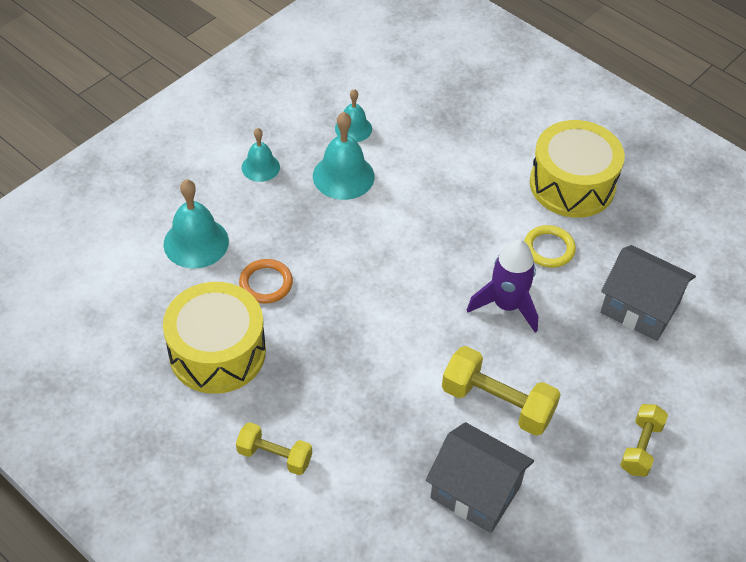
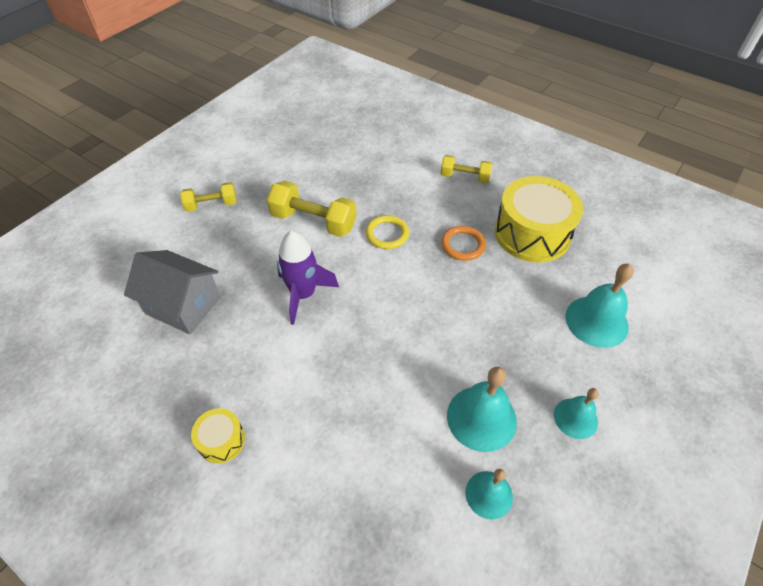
camera: 175 degrees right, 0 degrees up
(266, 283) = (517, 290): orange ring -> orange ring (463, 245)
(475, 492) = (329, 171): grey house -> none
(549, 248) = (259, 355): yellow ring -> yellow ring (387, 234)
(572, 184) = (221, 440): yellow drum -> yellow drum, size x0.47
(641, 447) = (212, 205): yellow dumbbell -> yellow dumbbell turned 60 degrees clockwise

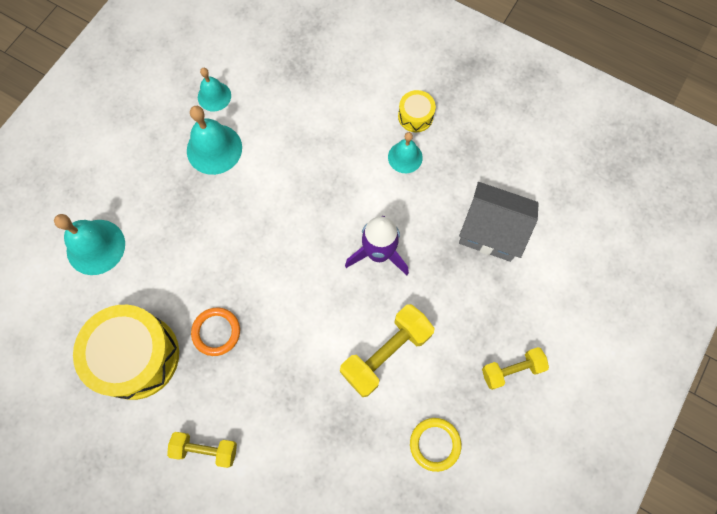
camera: 175 degrees right, 20 degrees up
(313, 221) = (386, 353): yellow dumbbell -> yellow dumbbell turned 60 degrees counterclockwise
(387, 234) = (300, 341): yellow ring -> yellow ring (435, 444)
(575, 418) = (138, 155): turquoise bell -> turquoise bell (405, 157)

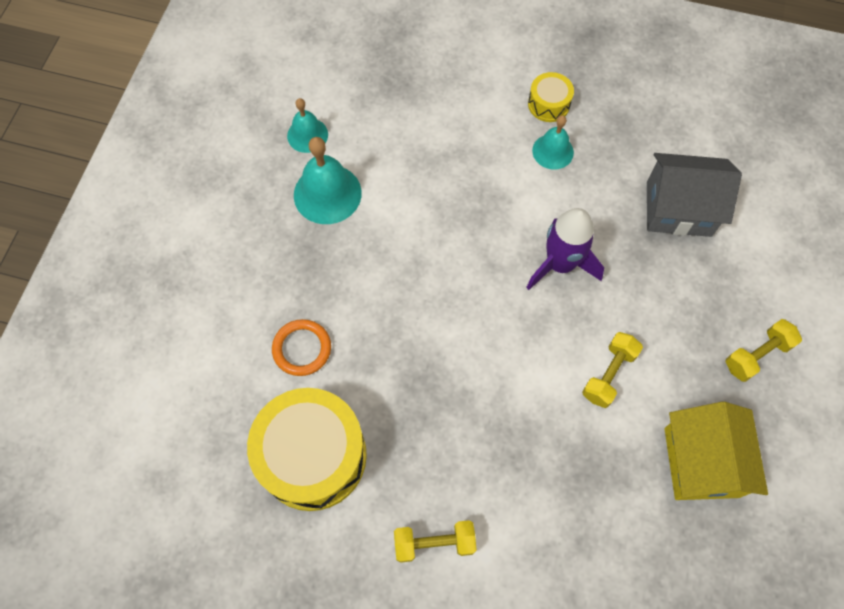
camera: 15 degrees left, 5 degrees down
(95, 247) = (220, 340): turquoise bell -> none
(216, 332) = (401, 402): orange ring -> orange ring (302, 349)
(386, 353) = (608, 374): yellow dumbbell -> yellow dumbbell, size x0.63
(435, 444) = (701, 462): yellow ring -> yellow house

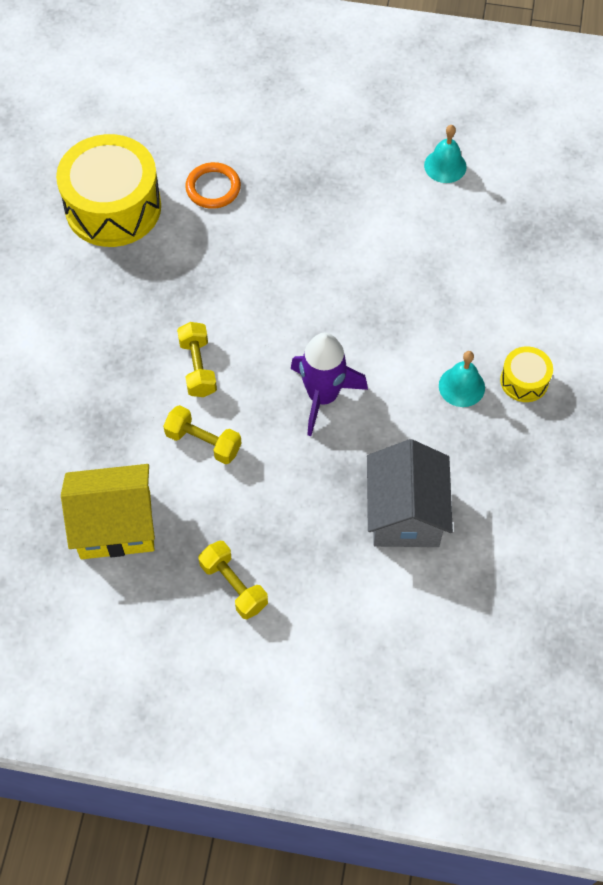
camera: 85 degrees right, 5 degrees down
(327, 194) = (379, 189): turquoise bell -> none
(434, 543) = (37, 304): yellow dumbbell -> yellow dumbbell (198, 367)

